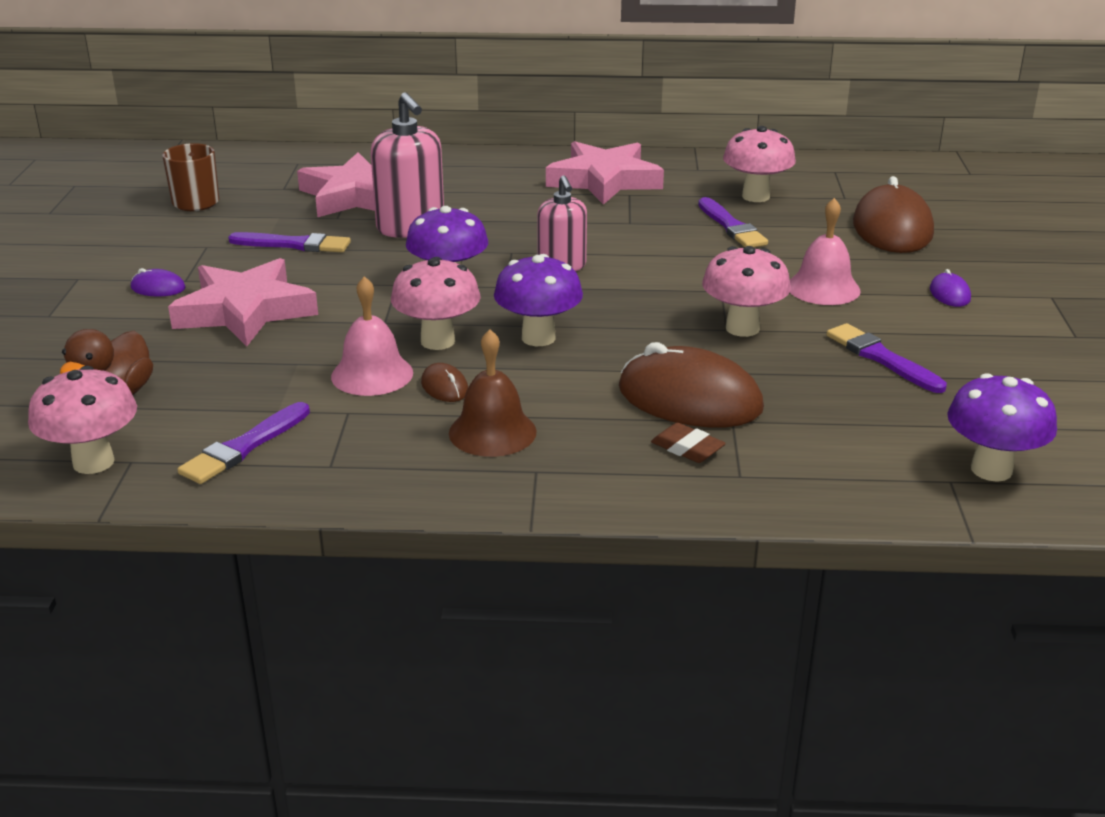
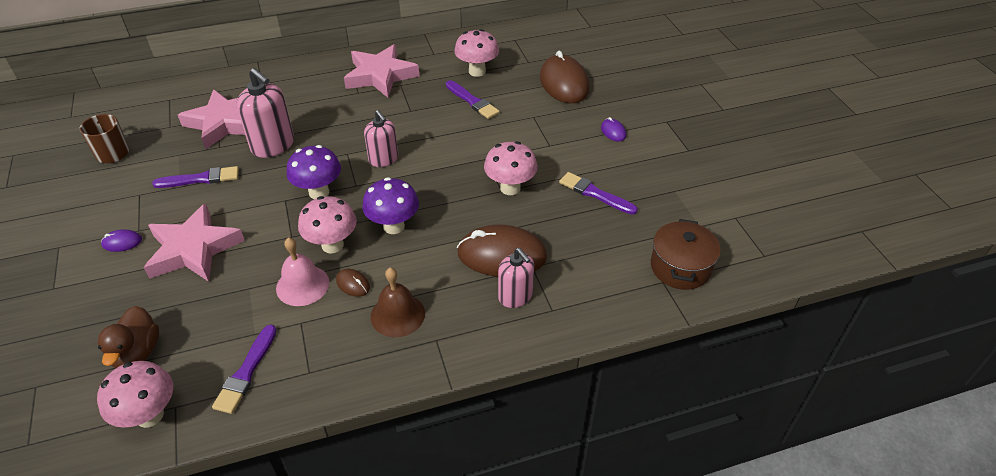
camera: 20 degrees left, 15 degrees up
(687, 448) = (515, 296): brown eraser -> pink soap dispenser
(823, 288) = (543, 143): pink bell -> none
(991, 470) = (680, 267): purple mushroom -> brown pot

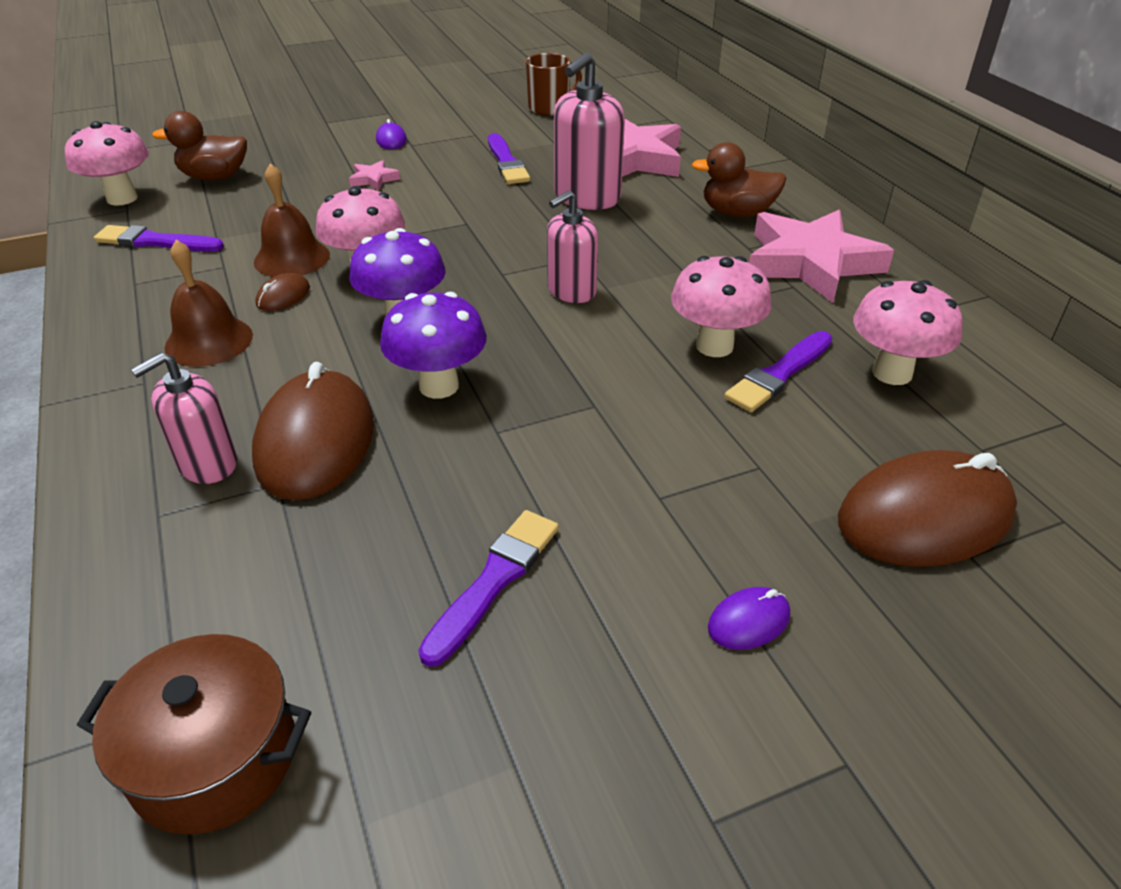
camera: 85 degrees right, 5 degrees down
(193, 249) = (373, 179): pink star -> pink star, size x0.41
(302, 285) = (292, 258): pink bell -> brown bell
(318, 90) = (737, 213): none -> brown duck
(319, 192) = (484, 245): purple mushroom -> purple mushroom (439, 386)
(510, 188) = (505, 442): pink mushroom -> pink mushroom (714, 346)

